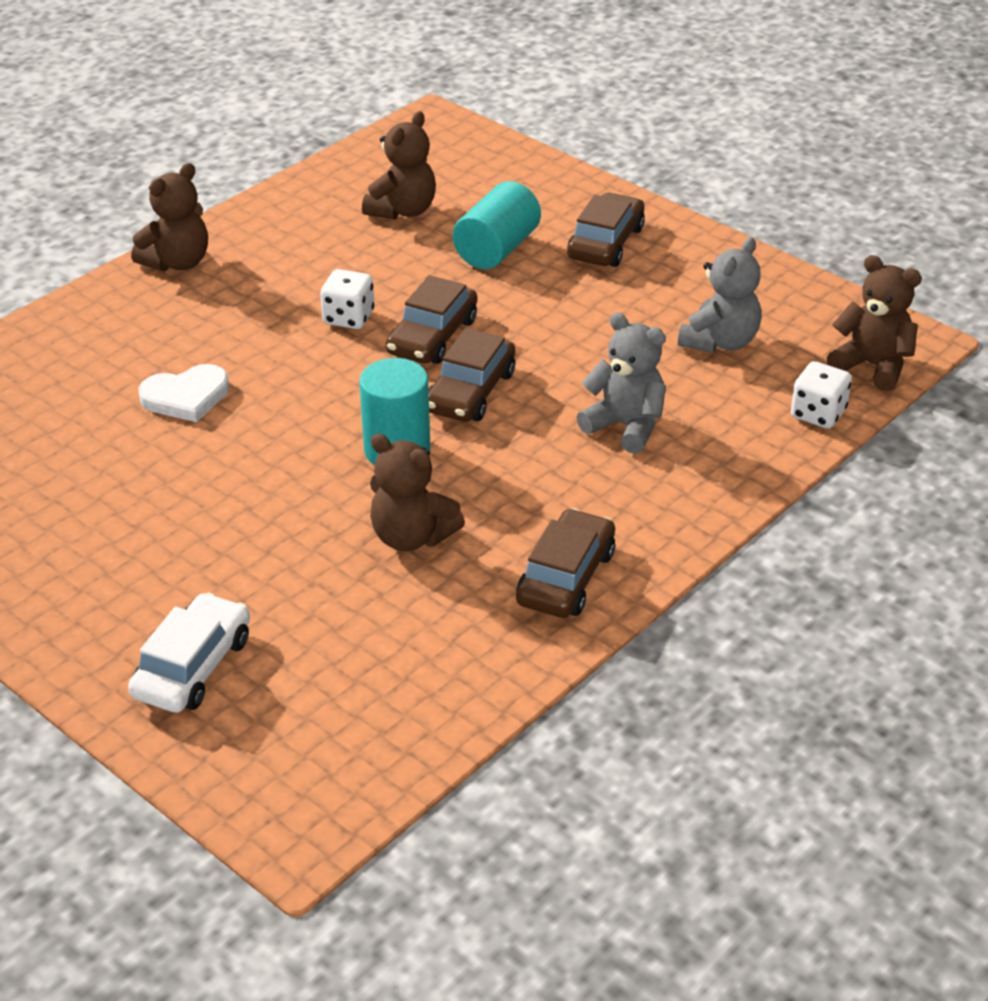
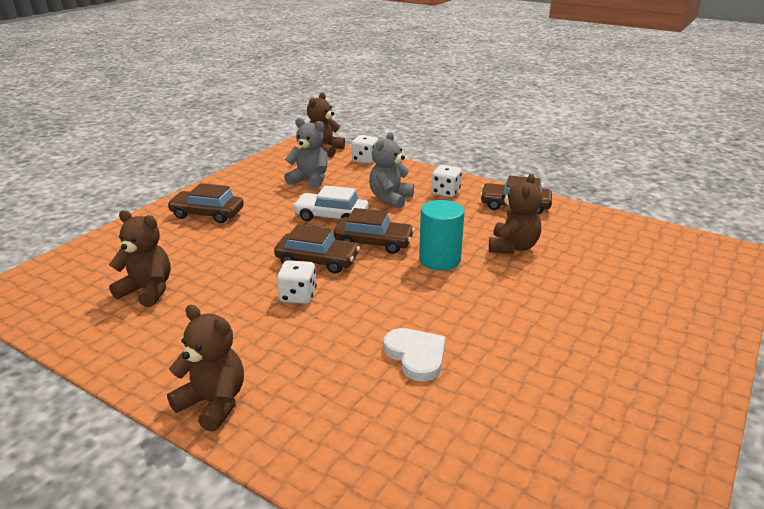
camera: 100 degrees left, 10 degrees down
(193, 667) = (669, 301): white car -> white car (331, 216)
(497, 249) = (210, 248): turquoise cylinder -> none
(642, 497) = (445, 192): none -> white dice

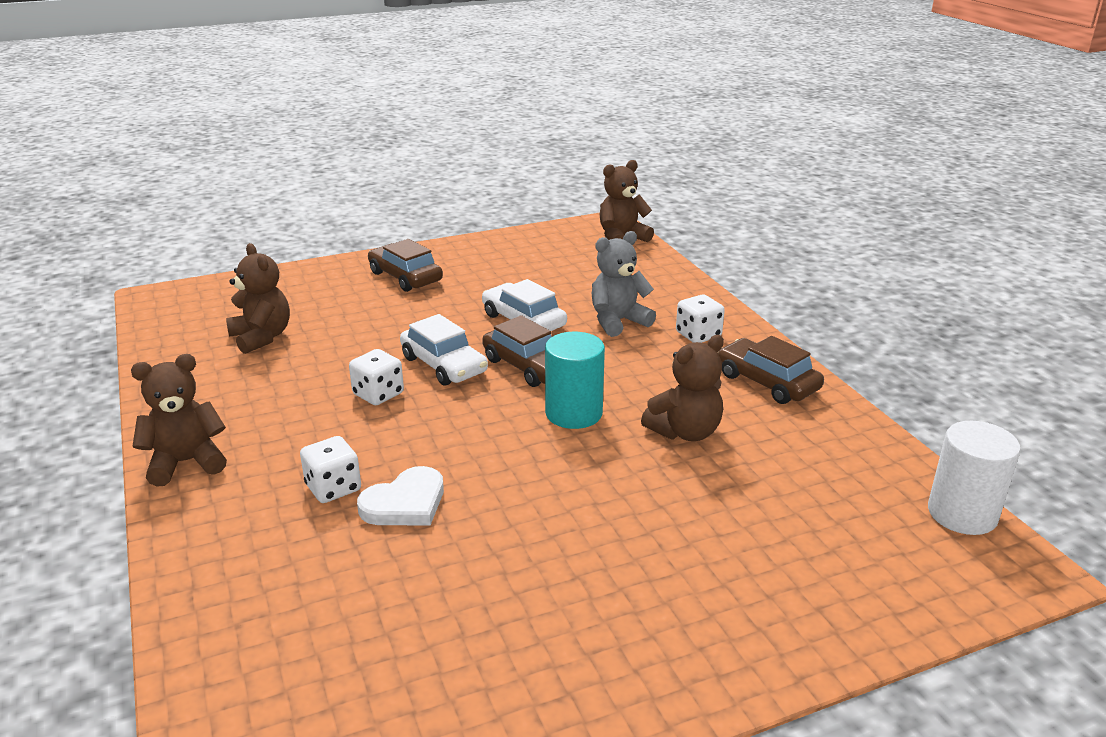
camera: 35 degrees right, 0 degrees up
(213, 403) = (186, 462): brown teddy bear -> brown teddy bear turned 90 degrees counterclockwise
(310, 180) = (556, 271): grey teddy bear -> none
(317, 261) = (444, 365): brown car -> white car
(365, 160) = (654, 263): white dice -> white dice (333, 488)
(416, 356) = (405, 503): white heart -> white heart turned 45 degrees clockwise
(683, 237) = (962, 514): none -> white cylinder

